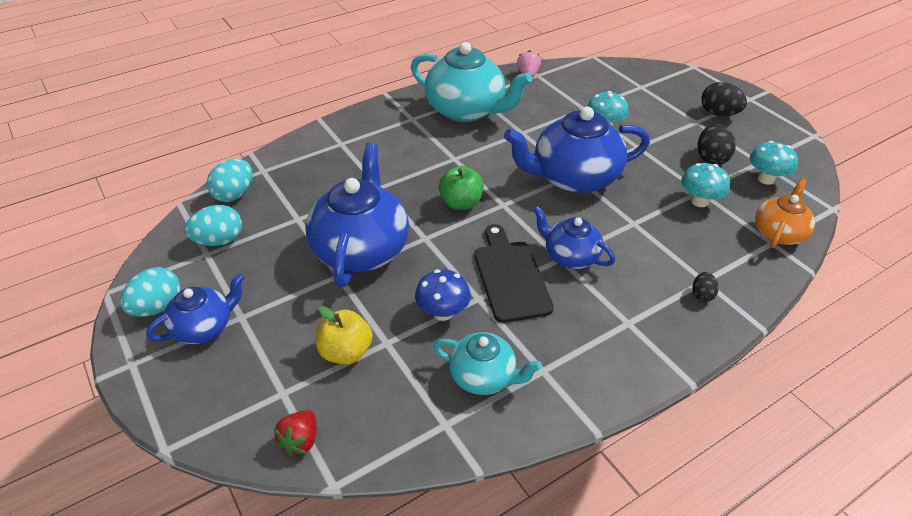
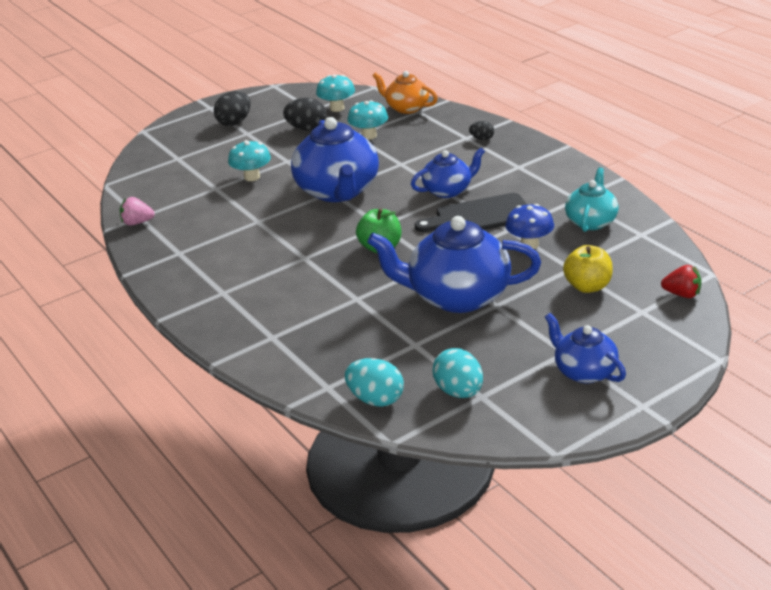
camera: 90 degrees left, 10 degrees down
(157, 307) = (567, 409): turquoise egg -> none
(467, 110) = (210, 257): turquoise teapot -> none
(570, 256) = (448, 190): blue teapot -> blue teapot turned 150 degrees counterclockwise

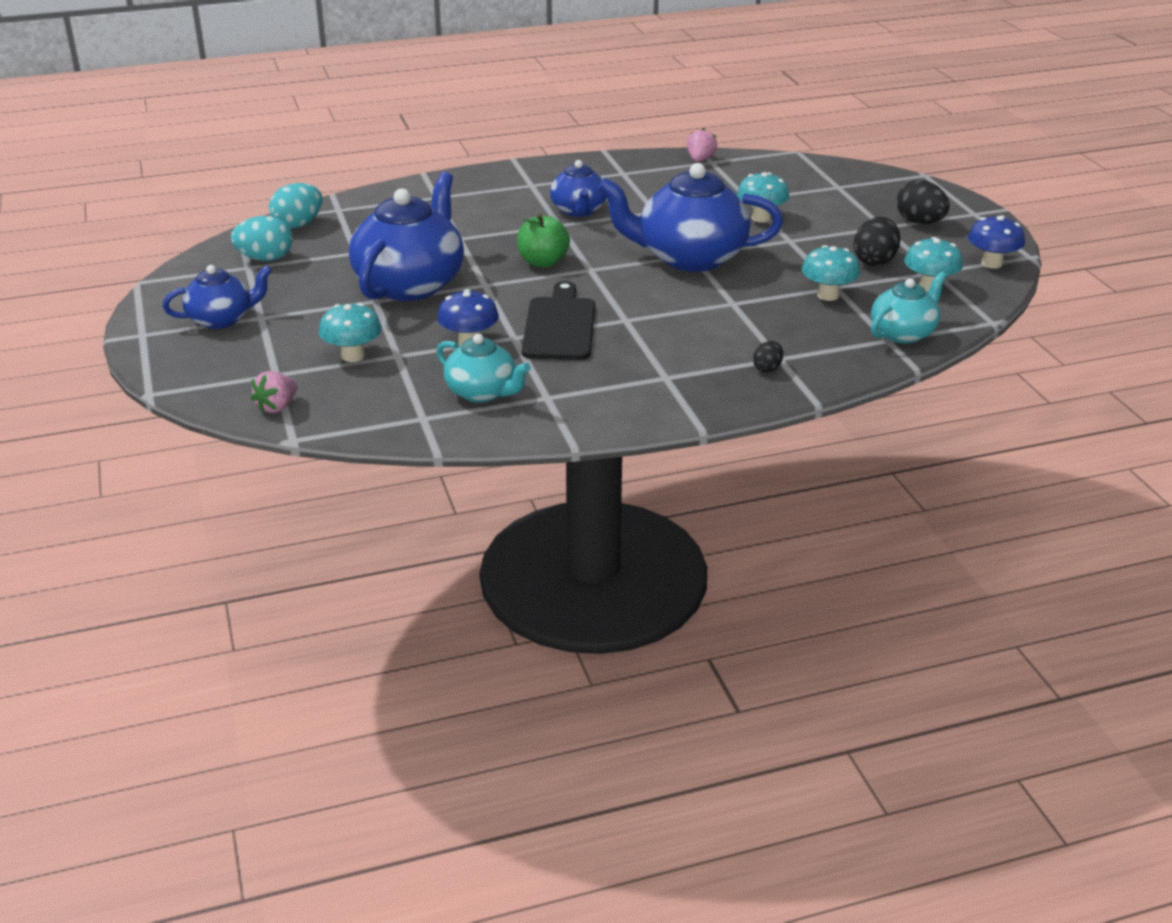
camera: 105 degrees right, 0 degrees up
(290, 95) = (991, 263): none -> blue mushroom
(406, 108) = (903, 333): orange teapot -> turquoise teapot
(448, 190) = (638, 319): blue teapot -> blue teapot (579, 210)
(587, 286) = (353, 356): yellow apple -> turquoise mushroom
(682, 294) = (277, 407): red strawberry -> pink strawberry

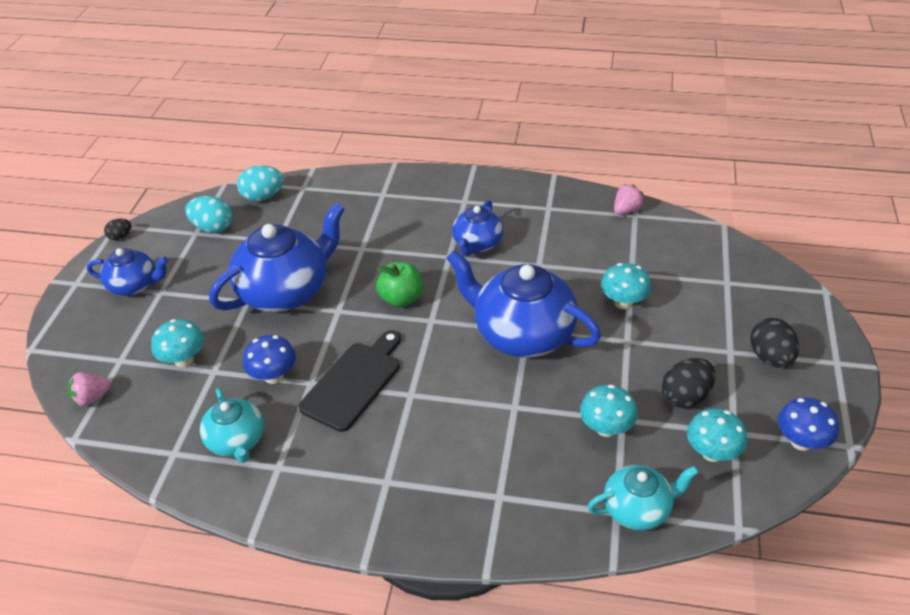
camera: 30 degrees right, 10 degrees up
(767, 368) = (478, 506): black egg -> black egg (120, 236)

